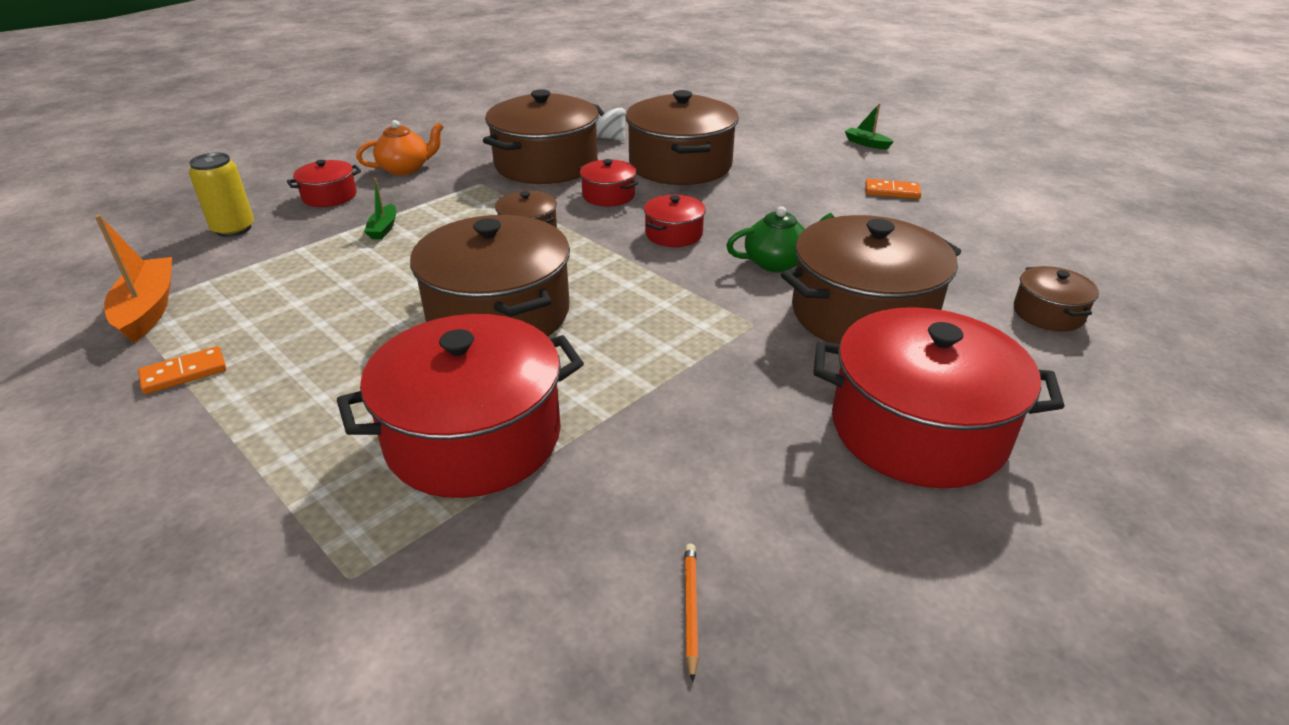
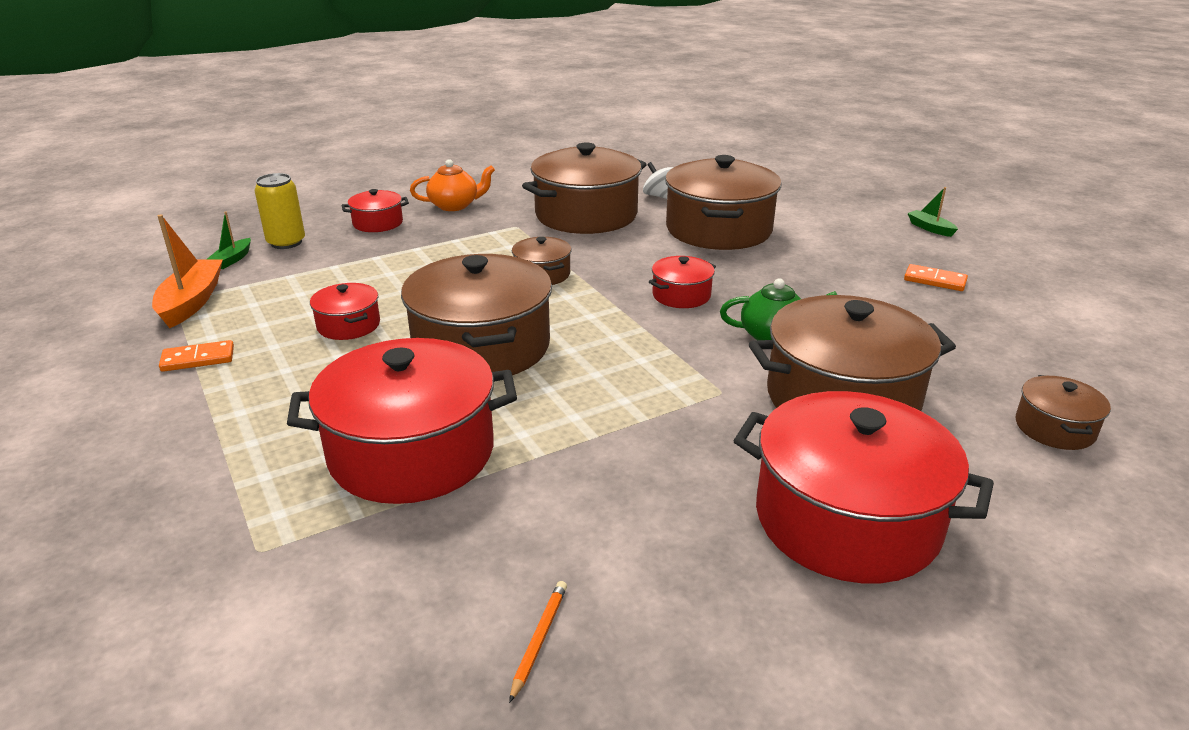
camera: 15 degrees right, 5 degrees down
(383, 228) = (412, 257): green boat -> green boat (232, 260)
(608, 195) = (633, 251): red pot -> red pot (348, 325)

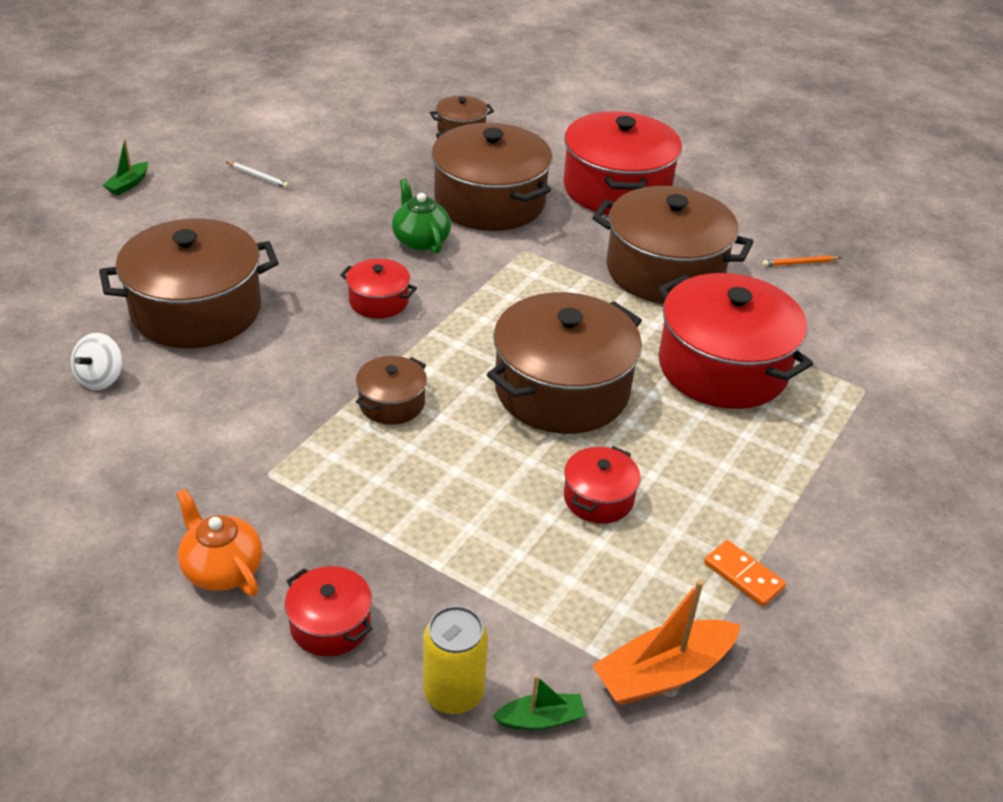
camera: 120 degrees left, 10 degrees up
(586, 215) = (199, 423): brown pot -> brown pot (665, 270)
(935, 280) = (258, 177): orange domino -> white pencil

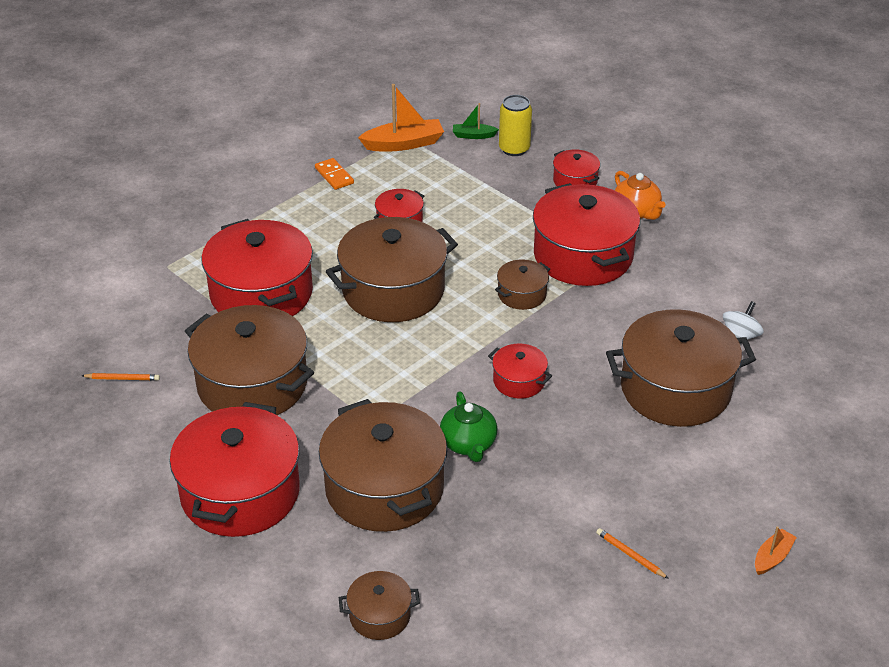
camera: 165 degrees left, 0 degrees up
(128, 184) = (772, 557): green boat -> orange boat
(258, 177) = (630, 554): white pencil -> orange pencil
(310, 473) = (583, 256): none -> red pot

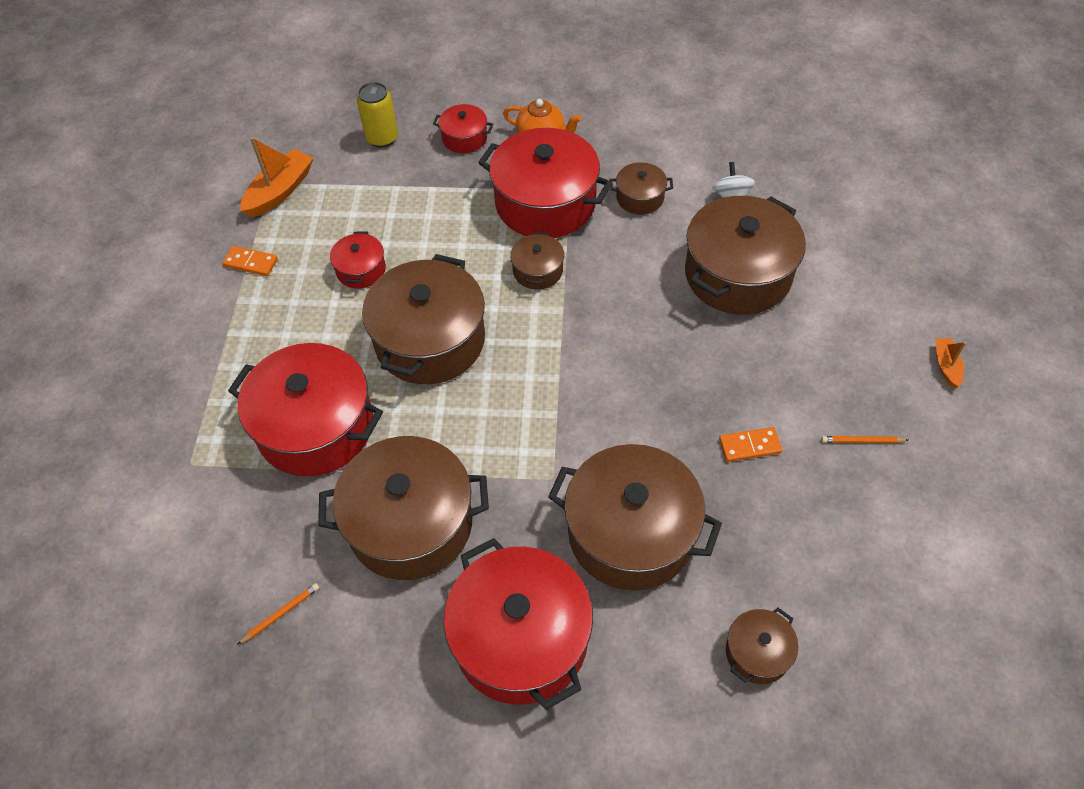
camera: 40 degrees left, 15 degrees up
(468, 444) = (648, 439): green teapot -> none
(473, 135) = (333, 146): green boat -> none
(519, 381) = (622, 352): red pot -> none
(537, 498) = (750, 446): none -> orange domino
(662, 294) = (640, 198): none -> brown pot

